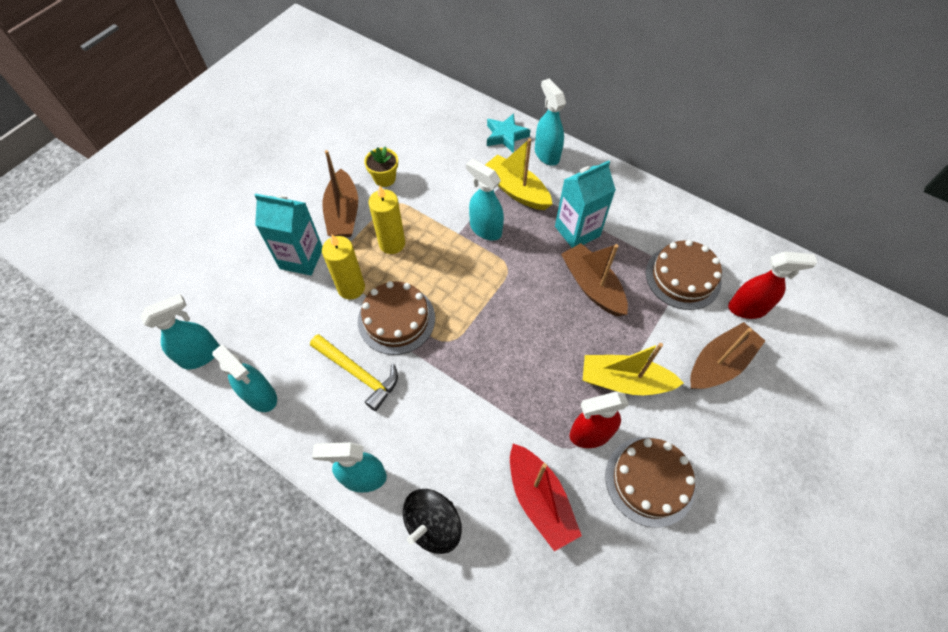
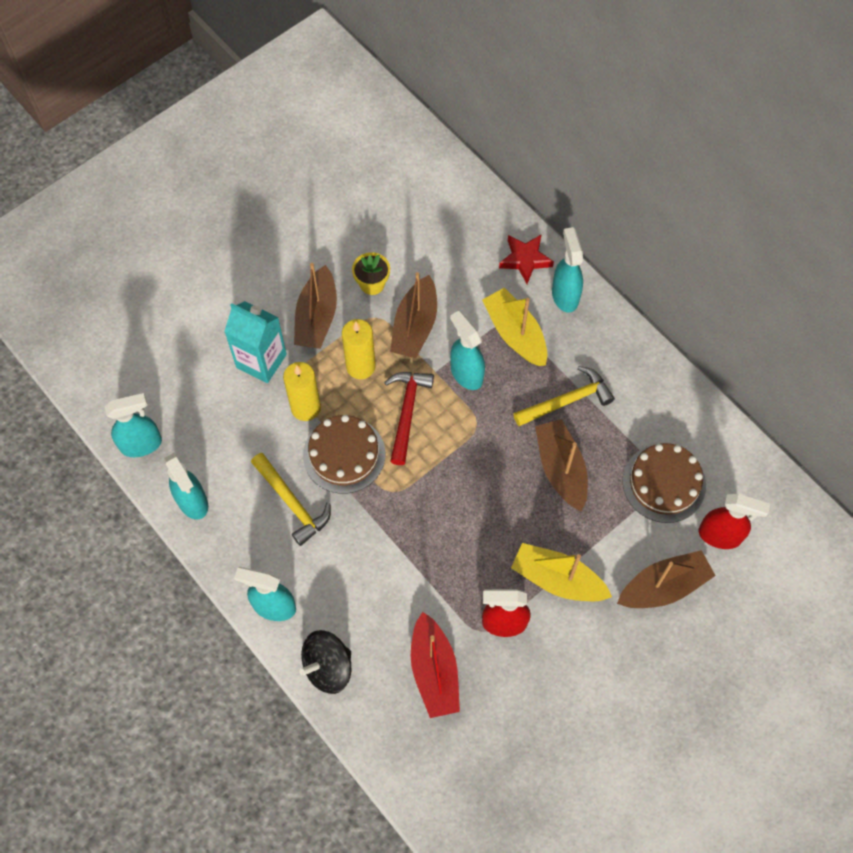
camera: 15 degrees right, 5 degrees up
(430, 202) = (415, 326): none -> brown boat
(443, 271) = (407, 412): none -> red hammer
(506, 136) = (525, 260): turquoise star -> red star
(577, 231) = (567, 400): turquoise carton -> yellow hammer
(649, 480) = (546, 682): brown cake -> none

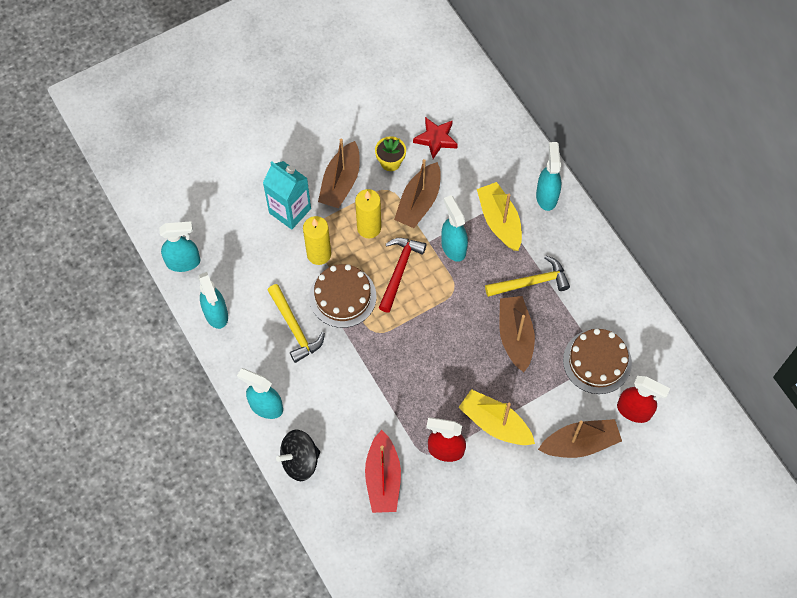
camera: 10 degrees right, 0 degrees up
(525, 260) = (519, 161): red star -> red star (436, 139)

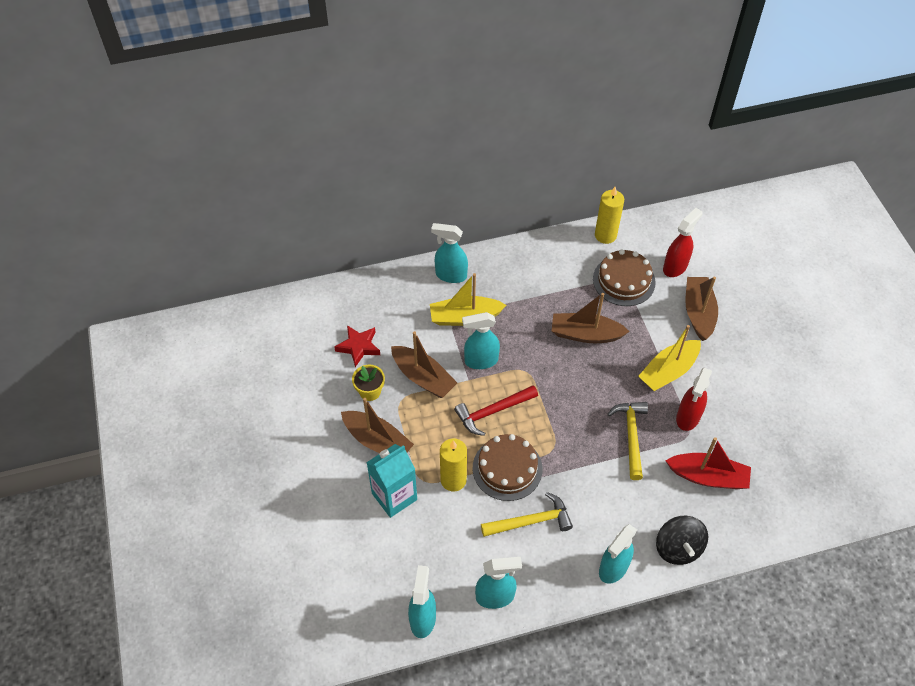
camera: 75 degrees left, 10 degrees down
(369, 228) = (437, 427): yellow candle -> yellow candle (605, 235)
(399, 271) = (493, 412): red hammer -> red hammer turned 60 degrees counterclockwise
(531, 282) = (534, 309): yellow hammer -> yellow hammer (631, 436)

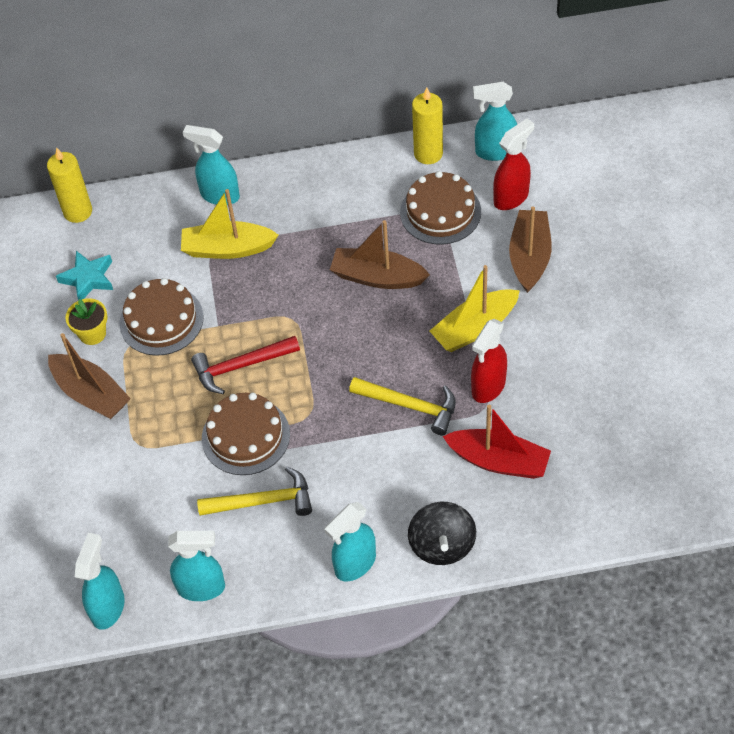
camera: 10 degrees right, 0 degrees up
(358, 347) = (88, 278): red star -> turquoise star
(394, 496) = (100, 461): turquoise carton -> none
(423, 377) = (161, 320): brown boat -> brown cake
(453, 480) = (176, 446): yellow candle -> yellow candle (78, 211)
(480, 361) = (237, 303): turquoise spray bottle -> turquoise spray bottle (495, 151)
(631, 436) = (410, 406): yellow hammer -> yellow hammer turned 105 degrees clockwise

